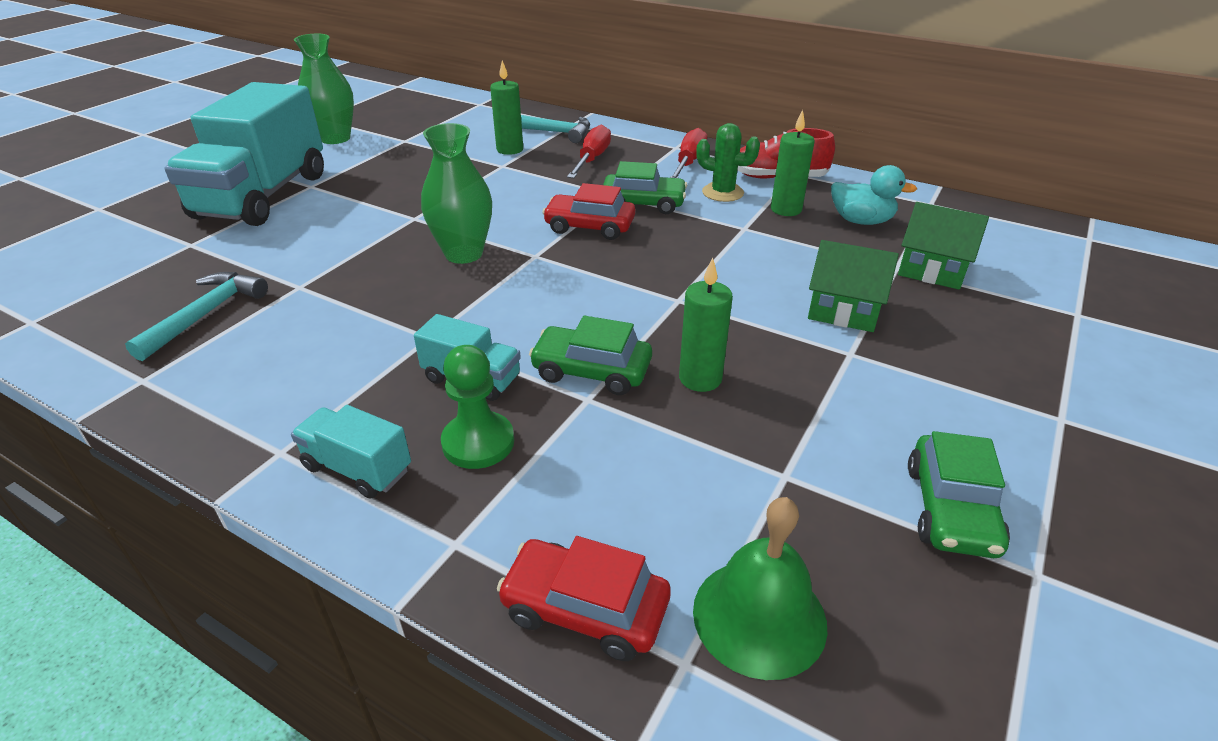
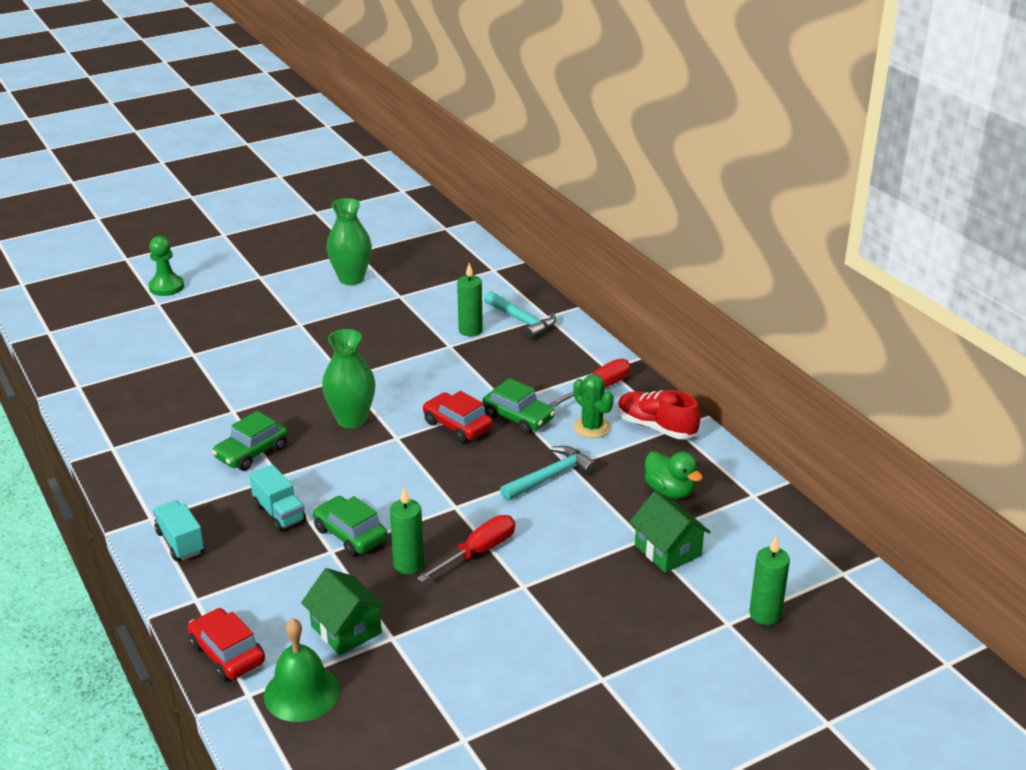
camera: 30 degrees right, 5 degrees down
(206, 315) = (169, 414): turquoise hammer -> turquoise hammer (551, 477)
(263, 196) = (262, 324): turquoise truck -> none
(478, 442) = (250, 552): green pawn -> green pawn (166, 287)
(592, 159) = (524, 360): red screwdriver -> red screwdriver (478, 552)
(786, 209) = (623, 460): green candle -> green candle (765, 614)
(844, 310) = (558, 555): green house -> green house (346, 629)
(861, 221) = (670, 491): turquoise duck -> green duck
(951, 509) = (460, 693): green car -> green car (252, 452)

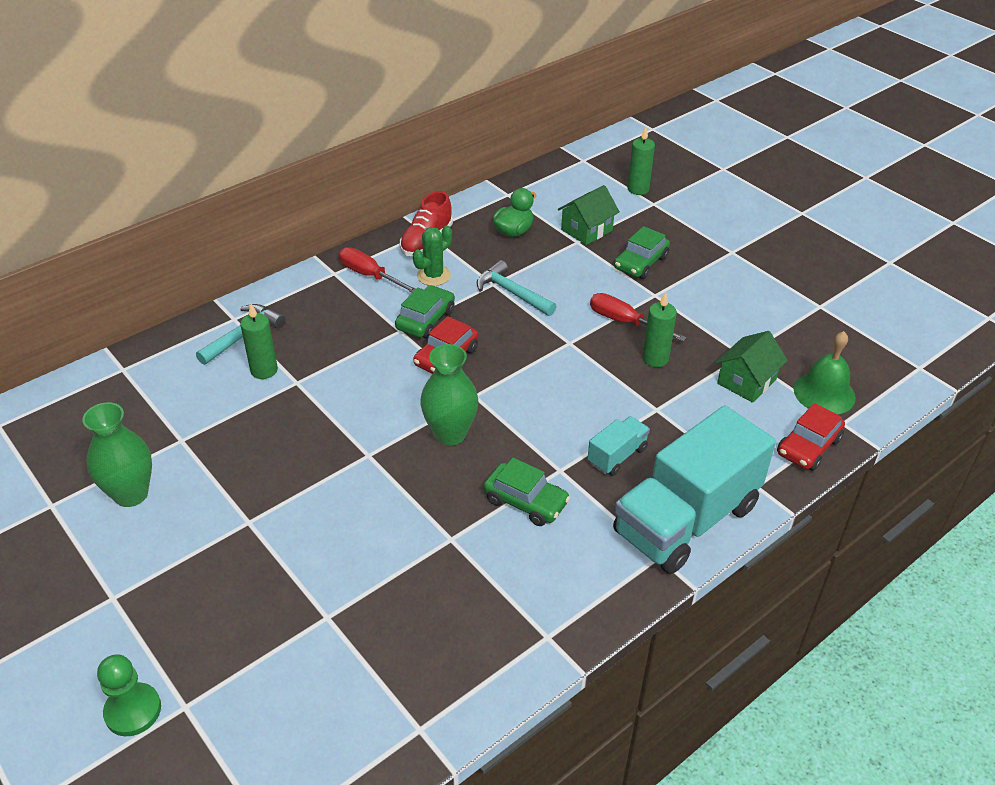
camera: 100 degrees left, 10 degrees up
(180, 542) = (686, 520): turquoise truck -> turquoise truck, size x2.29
(350, 534) = (630, 401): green car -> green car (641, 263)

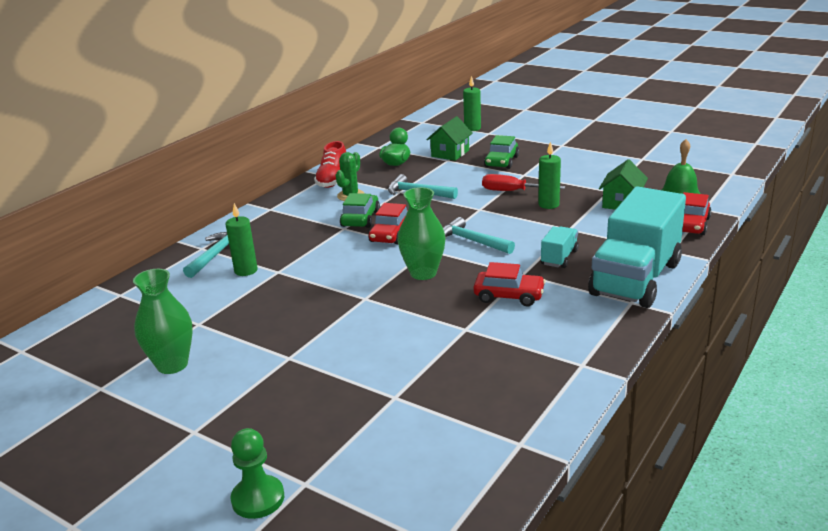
camera: 15 degrees left, 15 degrees down
(370, 275) = (300, 205): red screwdriver -> none
(526, 501) = (509, 296): green car -> red car
(532, 396) = (472, 241): none -> turquoise hammer

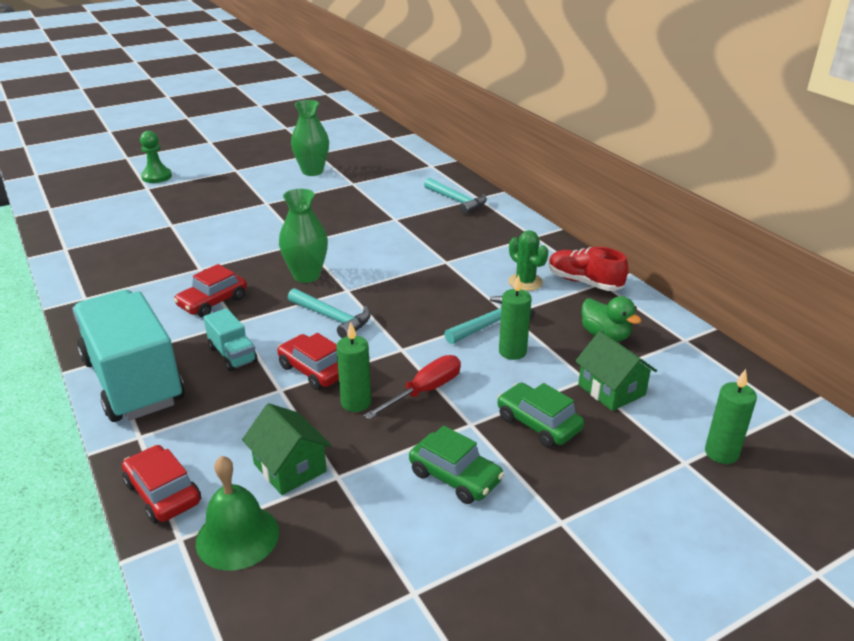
camera: 115 degrees right, 5 degrees up
(246, 270) = (413, 208): green candle -> green candle (512, 352)
(360, 219) = (458, 274): green car -> green car (455, 477)
(391, 234) = (402, 280): red car -> red car (314, 370)
(472, 241) = (332, 318): turquoise hammer -> turquoise hammer turned 60 degrees clockwise

